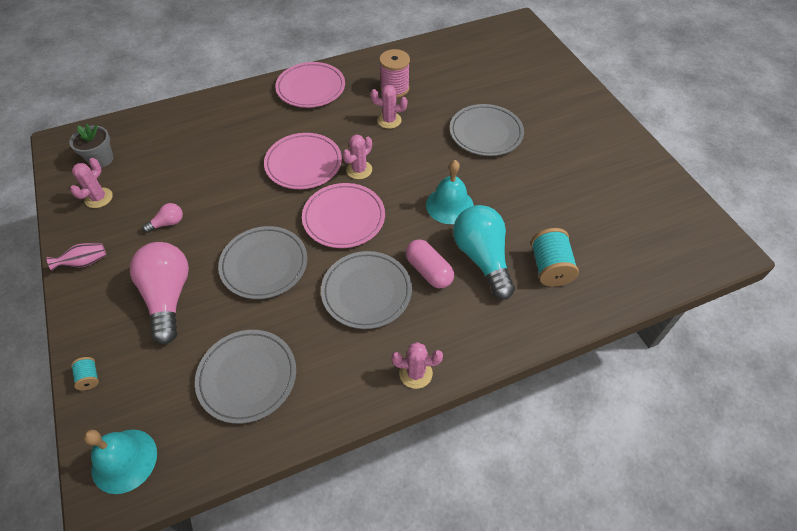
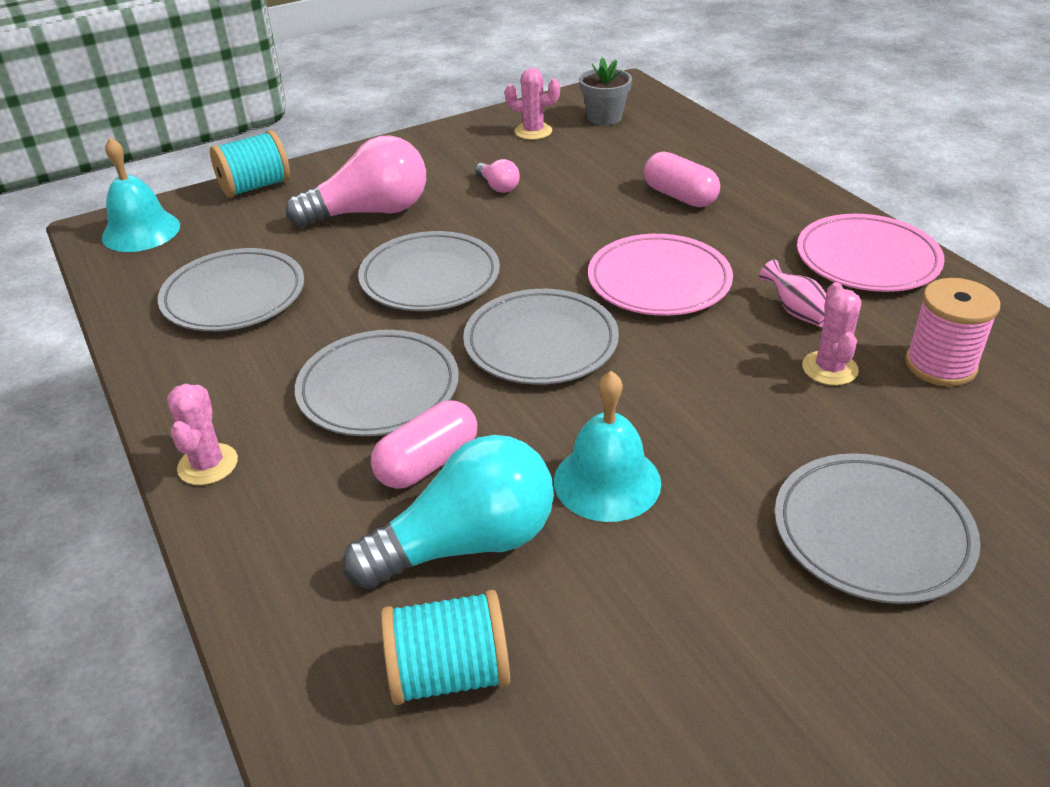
camera: 85 degrees right, 15 degrees down
(84, 262) = (424, 146): pink vase -> pink vase (796, 311)
(89, 378) = (255, 187): turquoise spool -> turquoise spool, size x1.98
(221, 141) = (680, 196): none -> pink capsule
(344, 218) = (541, 343): pink plate -> grey plate
(359, 170) = (667, 345): pink cactus -> none

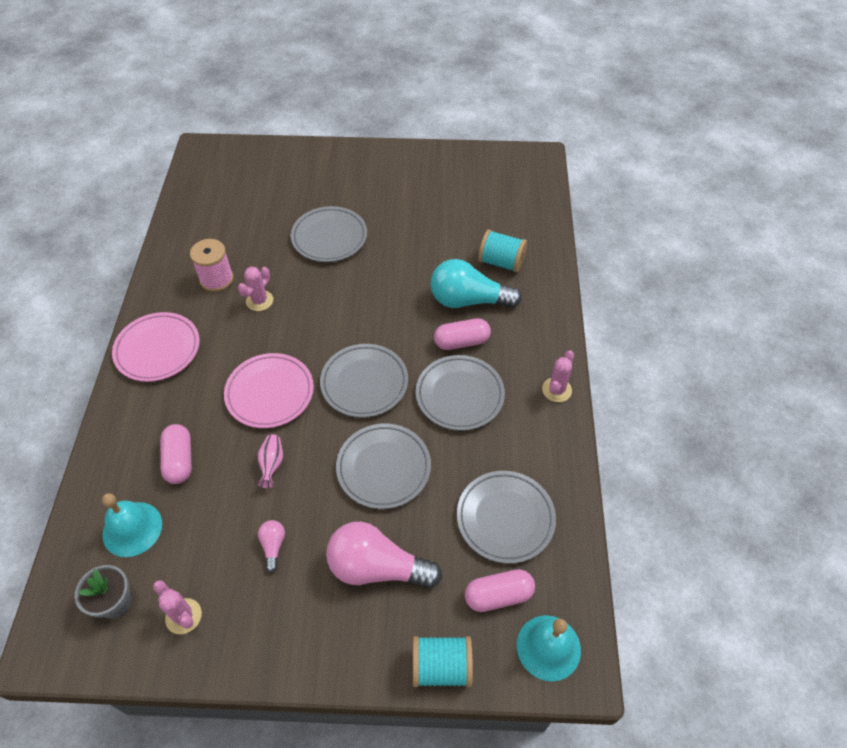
camera: 150 degrees left, 15 degrees up
(215, 241) = (498, 595): none -> pink capsule
(607, 481) = (398, 298): turquoise bell -> turquoise bell (132, 529)
(796, 311) = (232, 336): pink vase -> pink vase (272, 464)

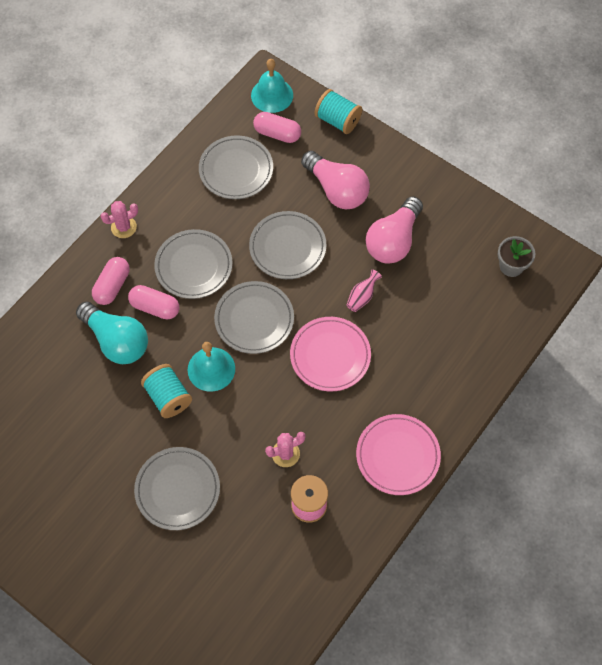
camera: 145 degrees left, 10 degrees up
(132, 529) = (481, 308): turquoise bell -> turquoise bell (211, 369)
(179, 460) = (426, 340): pink capsule -> pink capsule (112, 286)
(183, 616) = (471, 232): pink cactus -> none
(273, 546) = (393, 240): pink light bulb -> pink light bulb, size x2.24
(501, 262) = (56, 360): turquoise spool -> turquoise spool (168, 397)

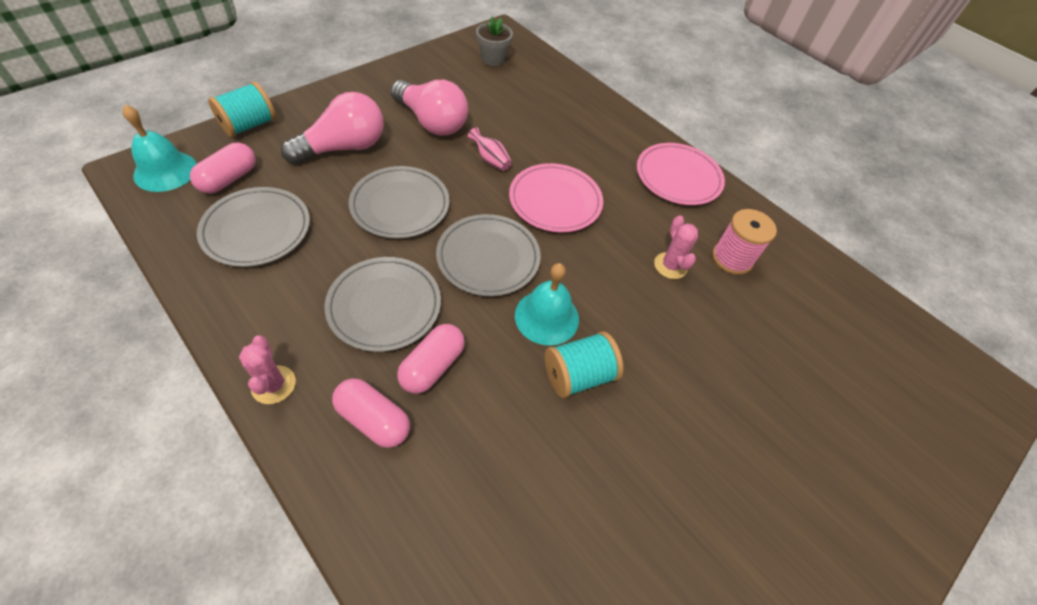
camera: 85 degrees left, 10 degrees down
(117, 341) = (472, 429): turquoise light bulb -> none
(177, 489) = (713, 389): grey plate -> none

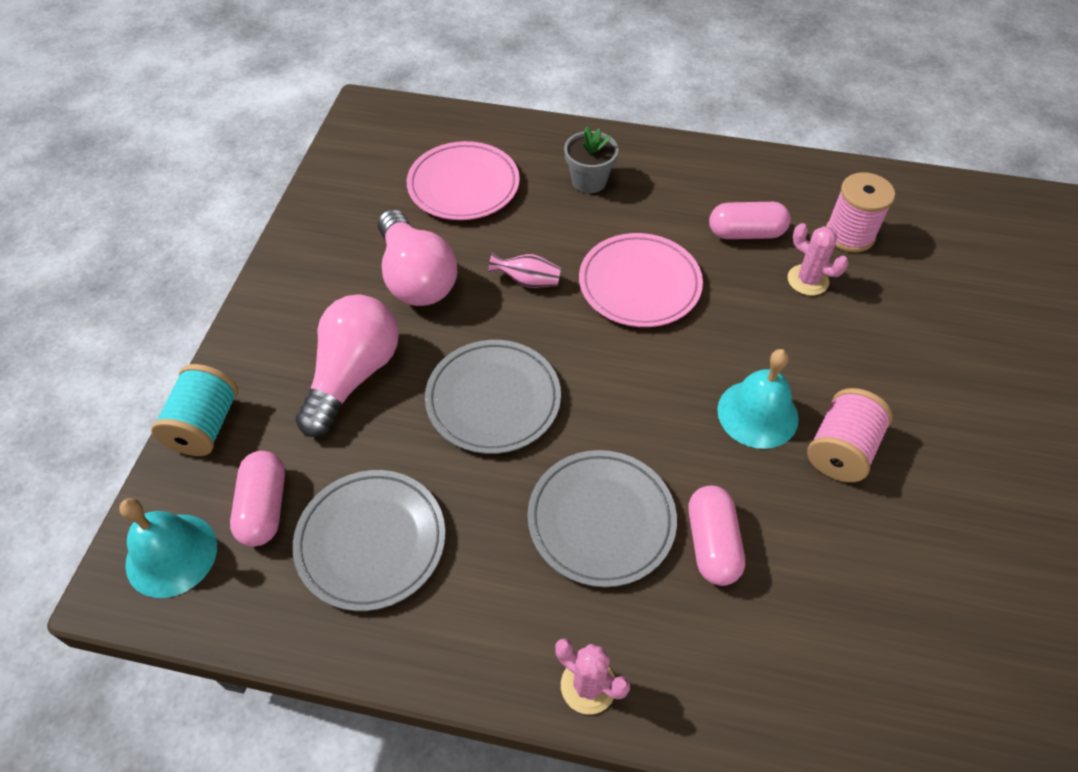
camera: 30 degrees left, 0 degrees up
(373, 419) = (718, 638): pink capsule -> pink capsule (746, 233)
(431, 122) = (416, 277): pink light bulb -> pink light bulb turned 60 degrees clockwise
(488, 258) = (642, 393): grey plate -> none
(493, 59) = (397, 153): grey flower pot -> grey flower pot (589, 181)
(578, 375) = (841, 450): turquoise spool -> pink spool
(678, 177) = (723, 178): pink plate -> pink plate (463, 185)

